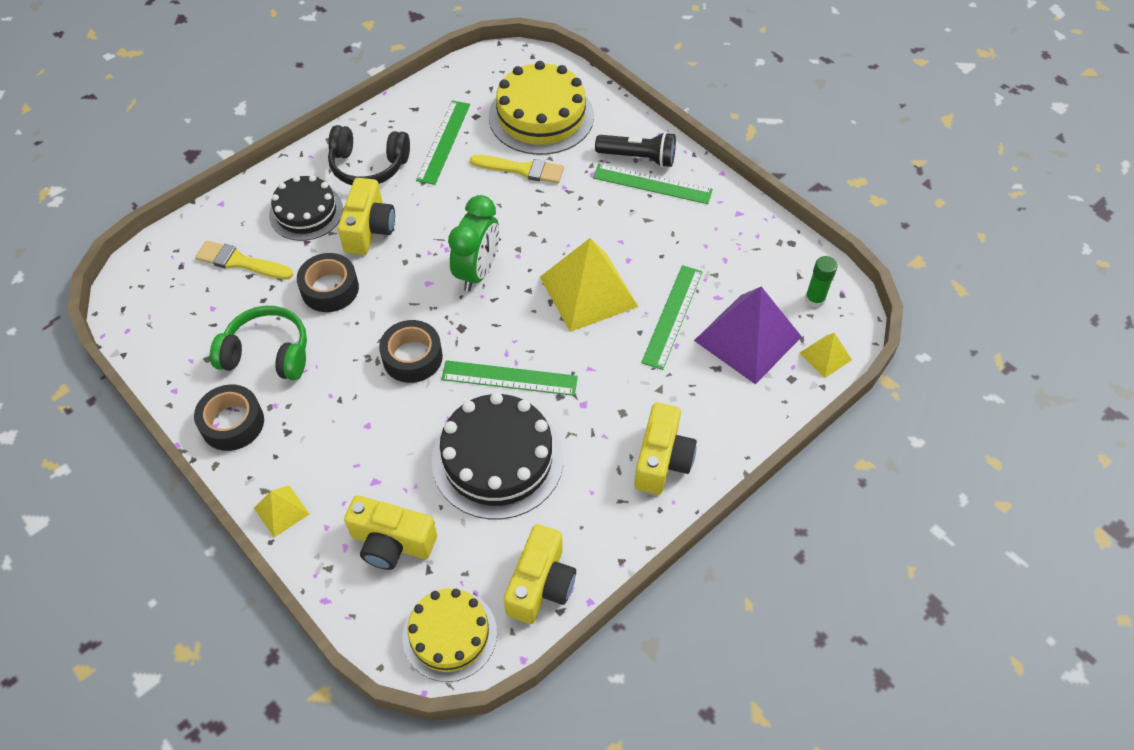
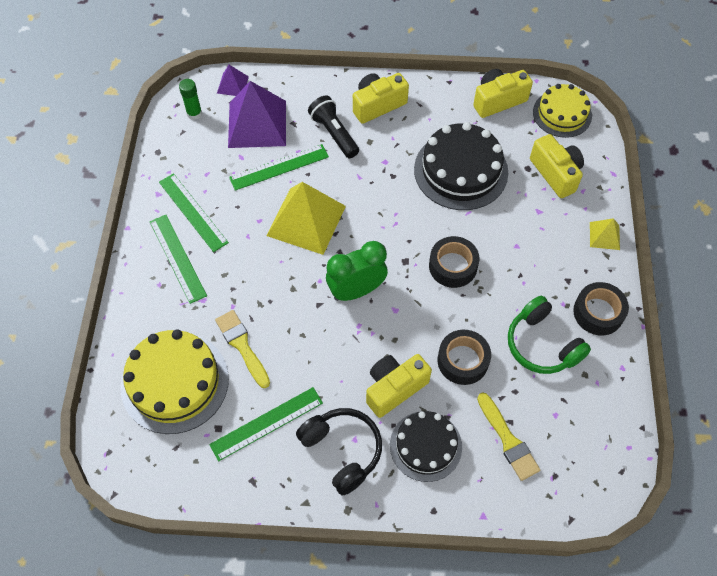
camera: 135 degrees left, 5 degrees up
(509, 378) = (409, 207): green ruler -> green ruler (193, 212)
(638, 158) = (159, 285): black flashlight -> black flashlight (334, 134)
(825, 356) = (232, 85): yellow pyramid -> purple pyramid

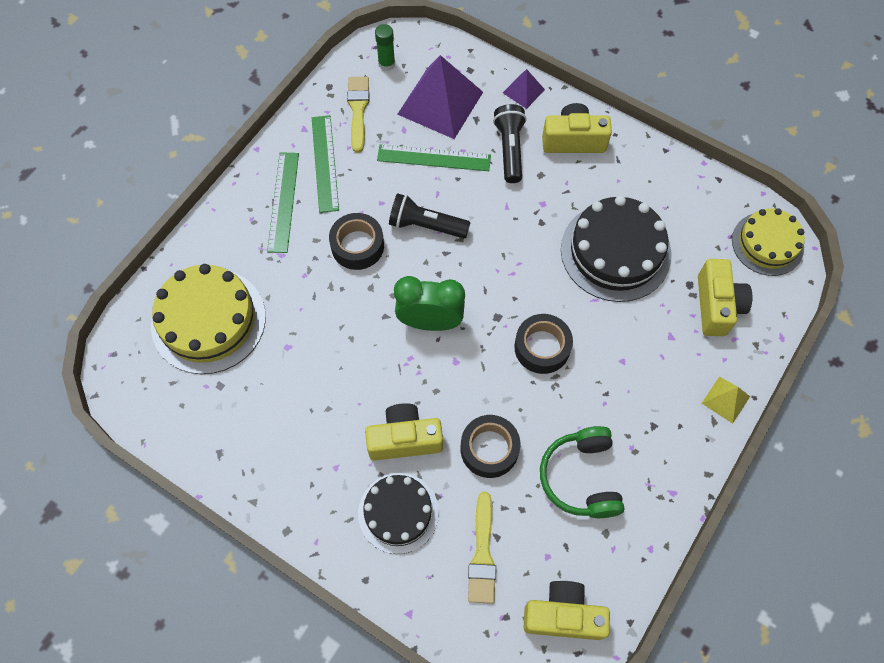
camera: 30 degrees right, 5 degrees up
(232, 85) = (441, 51): purple pyramid -> purple pyramid (523, 91)
(242, 346) = (289, 319): yellow brush -> yellow brush (358, 110)
(266, 423) = (265, 405): green ruler -> none
(306, 220) = (426, 225): yellow pyramid -> black flashlight
(342, 451) = (317, 472): black headphones -> none
(498, 101) = (705, 196): yellow camera -> yellow camera (563, 615)
(598, 312) = (663, 477): black tape -> black tape (357, 246)

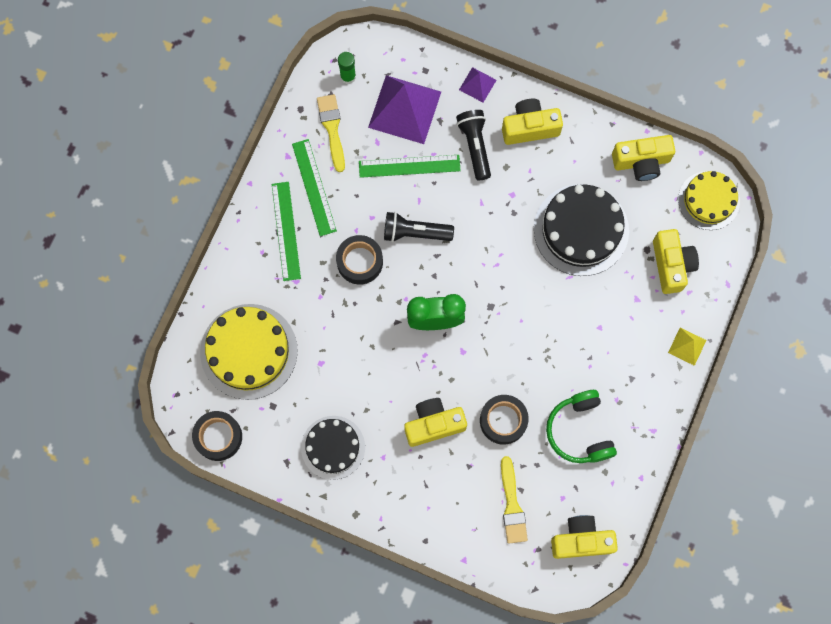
camera: 10 degrees left, 10 degrees up
(398, 512) = (440, 484): black cake -> black cake (333, 447)
(542, 347) = (532, 327): black tape -> black tape (218, 437)
(694, 193) = (641, 162): none -> yellow camera

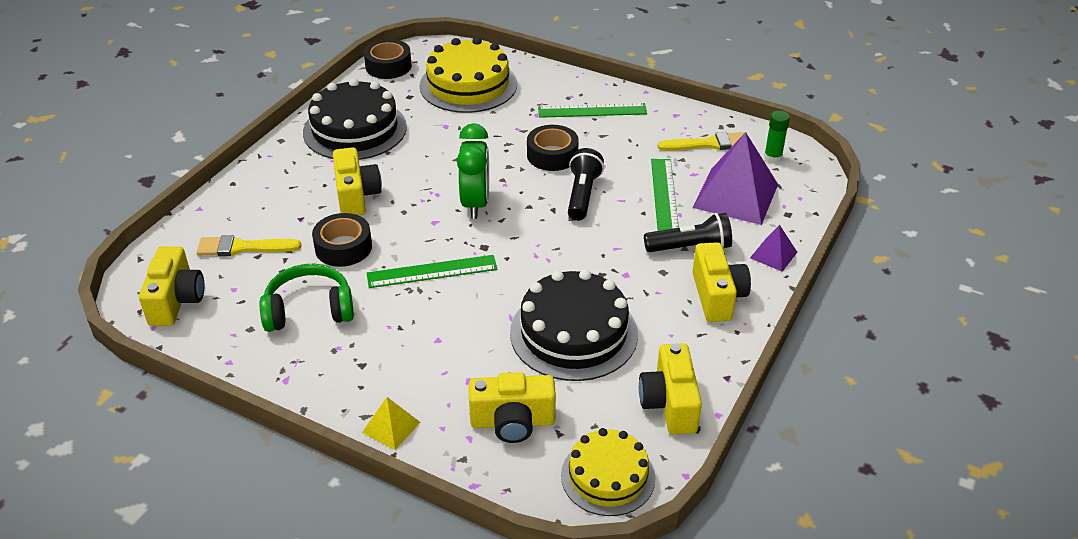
camera: 95 degrees right, 35 degrees down
(314, 187) = (640, 129): green ruler -> green ruler (432, 271)
(333, 447) = (355, 129): black cake -> black cake, size x1.54

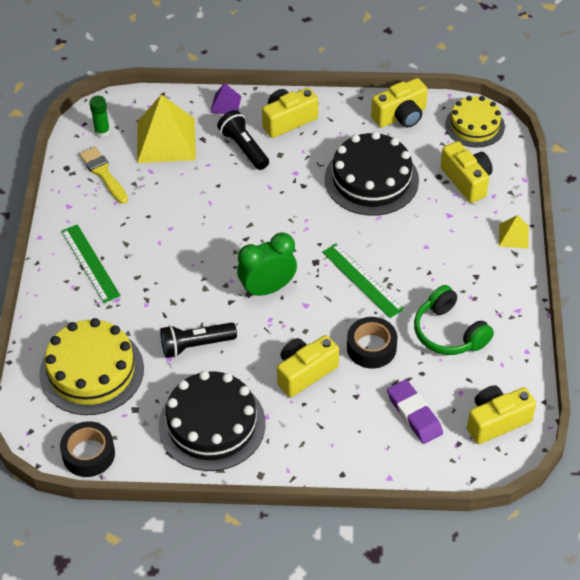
camera: 115 degrees left, 10 degrees up
(243, 247) = (414, 414): yellow brush -> purple eraser
(552, 155) = (173, 265): black tape -> none
(582, 195) = (217, 227): black flashlight -> black flashlight (196, 345)
(664, 195) = (189, 180): green ruler -> none
(735, 195) = (166, 140): purple pyramid -> yellow pyramid

